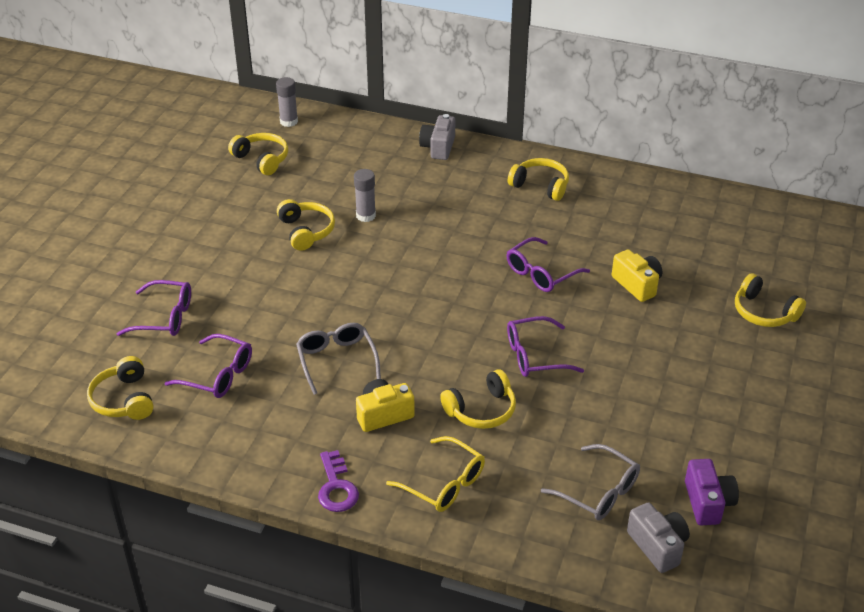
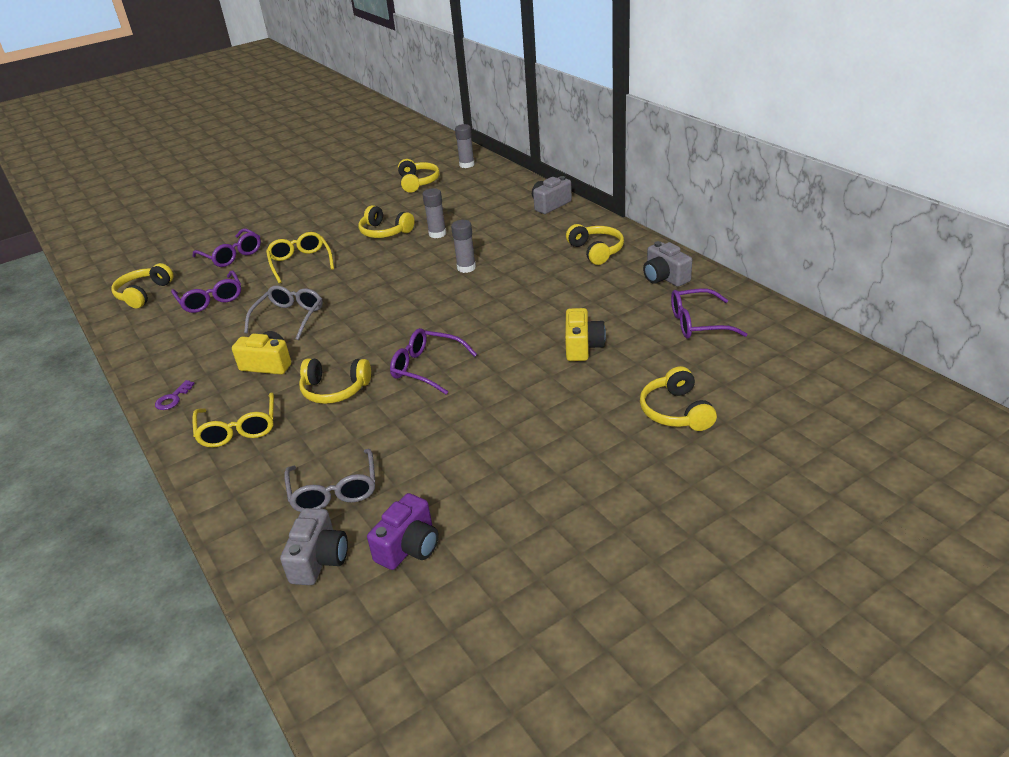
camera: 40 degrees right, 5 degrees down
(260, 297) = (300, 262): none -> yellow glasses
(306, 231) = (385, 232): yellow headphones -> yellow headphones turned 105 degrees clockwise
(336, 487) = (173, 398): purple key -> purple key, size x0.66
(443, 244) = (466, 268): none -> grey glue stick
(541, 273) = (512, 311): purple glasses -> purple glasses (698, 323)
(627, 194) = (665, 277): none -> grey camera

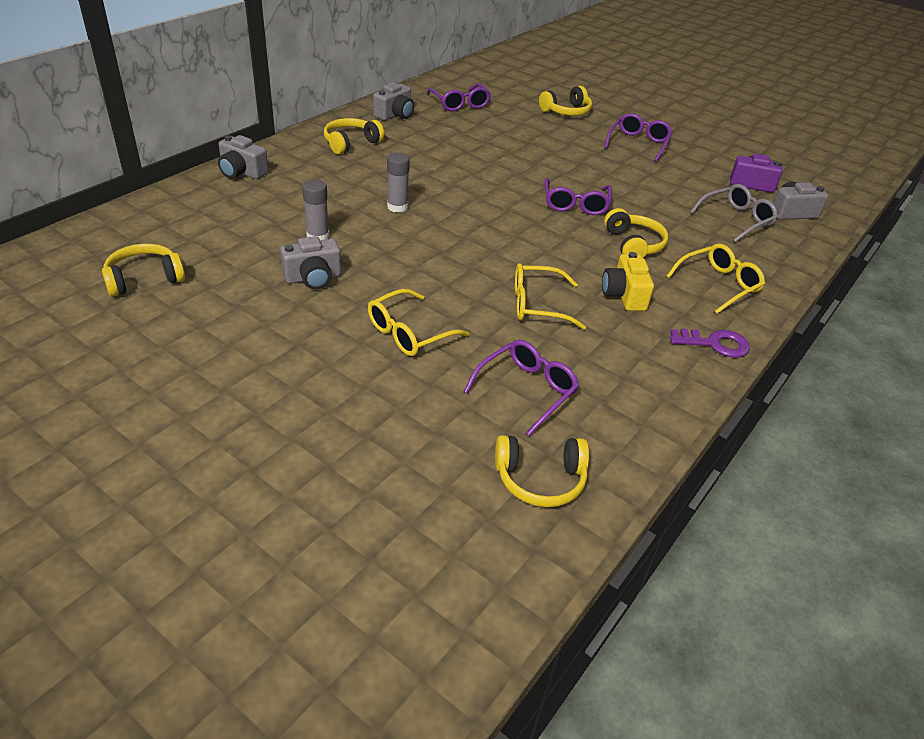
camera: 115 degrees left, 5 degrees up
(173, 398) = (715, 344): purple key -> purple key, size x1.52
(232, 255) = (400, 415): purple glasses -> purple glasses (638, 143)
(289, 317) = (537, 305): grey glasses -> yellow glasses
(385, 232) = (313, 278): yellow headphones -> grey camera
(467, 165) = (87, 244): grey glue stick -> none
(582, 347) = (510, 142): yellow camera -> none

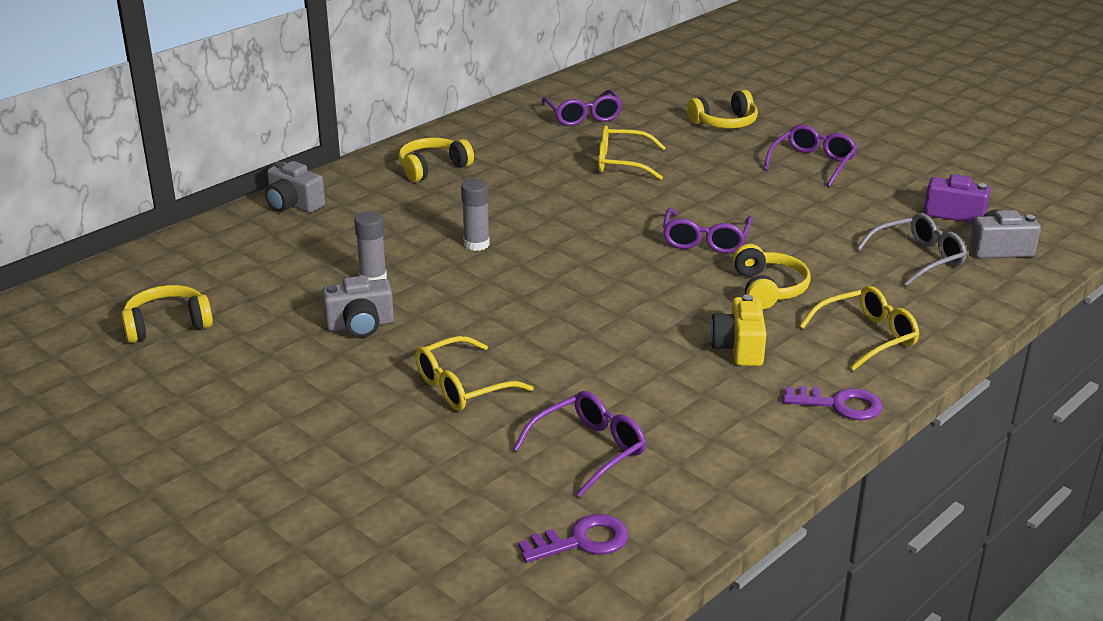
camera: 10 degrees right, 10 degrees down
(395, 115) = (495, 131): grey camera -> none
(537, 305) = (625, 358): yellow glasses -> yellow glasses (621, 163)
(540, 479) = (582, 541): yellow headphones -> purple key

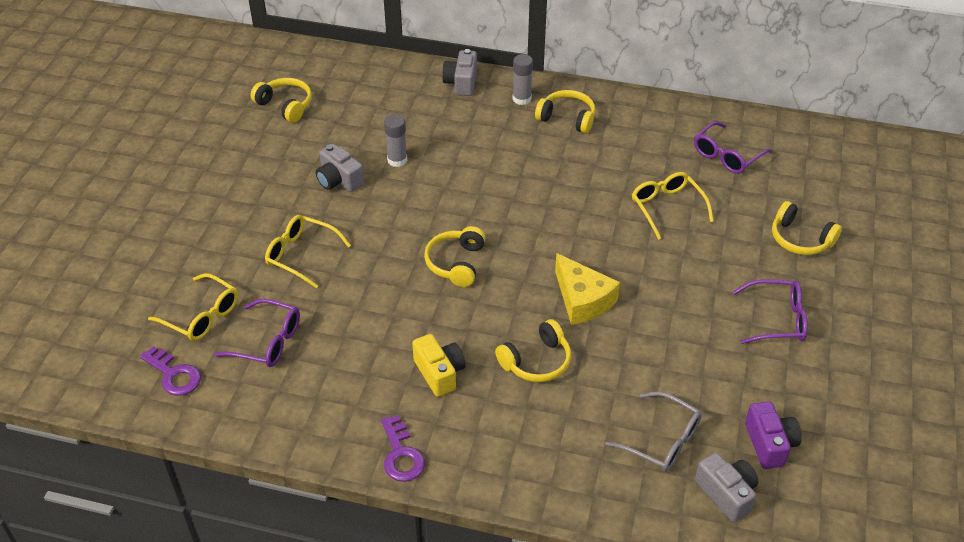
camera: 60 degrees right, 15 degrees up
(476, 244) = (478, 186): grey glue stick -> grey glue stick (521, 99)
(583, 291) = (456, 263): none -> yellow headphones
(705, 240) = (582, 300): purple glasses -> yellow cheese
(739, 348) = (439, 373): yellow camera -> yellow camera turned 90 degrees clockwise
(867, 337) = (508, 443): yellow glasses -> yellow glasses (202, 316)

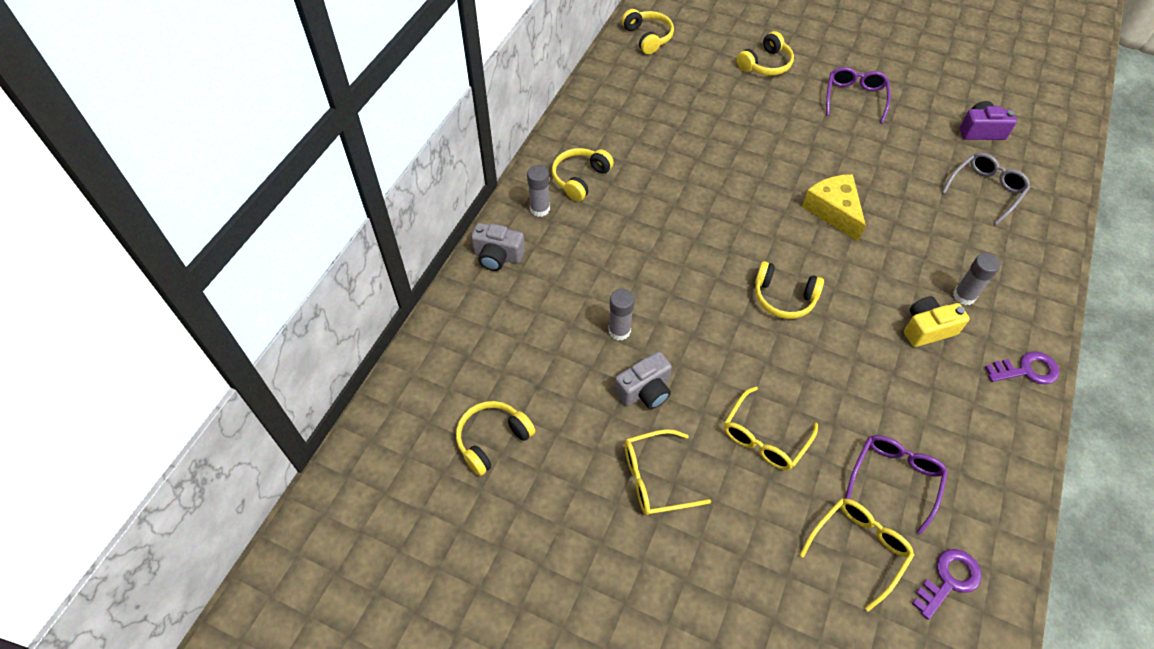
camera: 80 degrees left, 10 degrees up
(490, 407) = (964, 296): none -> grey glue stick
(536, 361) = (908, 255): yellow headphones -> yellow headphones (648, 37)
(582, 300) = (833, 211): yellow cheese -> yellow cheese turned 90 degrees counterclockwise
(667, 207) = (719, 133): yellow glasses -> yellow glasses (655, 478)
(726, 494) = (1031, 164): grey camera -> none
(727, 155) = (656, 82): purple glasses -> none

